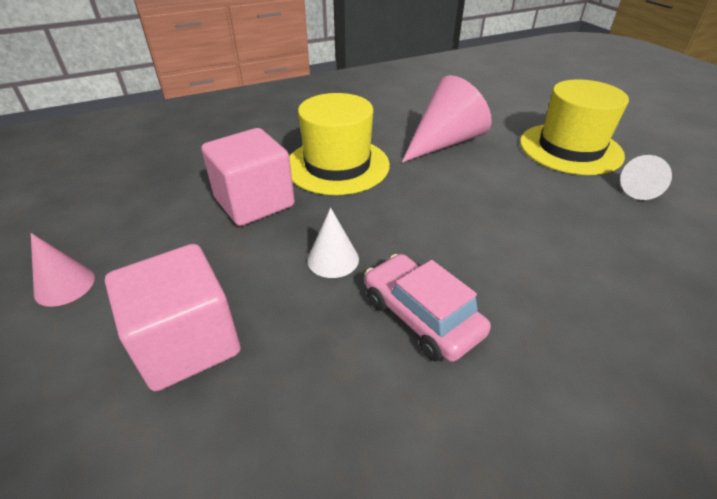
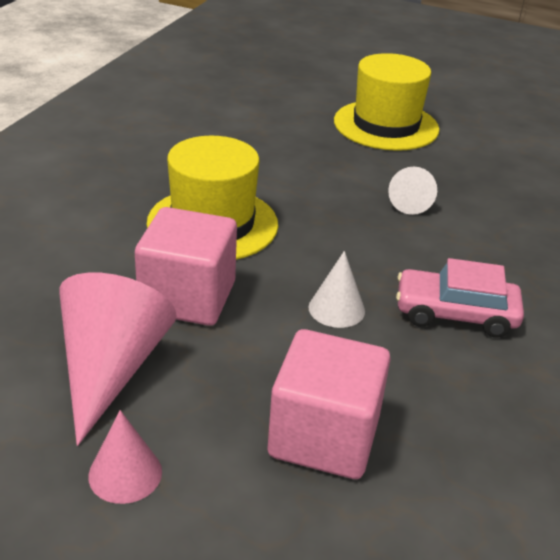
camera: 45 degrees left, 5 degrees down
(444, 142) = (279, 159): pink cone -> pink cone (111, 369)
(642, 189) = (473, 143): white cone -> white cone (409, 202)

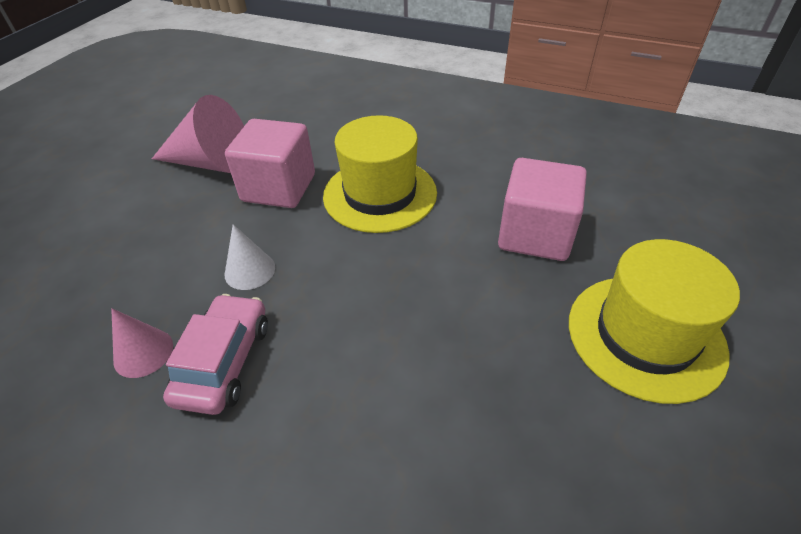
camera: 95 degrees right, 10 degrees up
(125, 473) = (122, 177): pink cone -> pink cone (143, 352)
(324, 436) = (110, 259): pink cube -> pink cube (535, 234)
(409, 202) = (440, 343): white cone -> none

